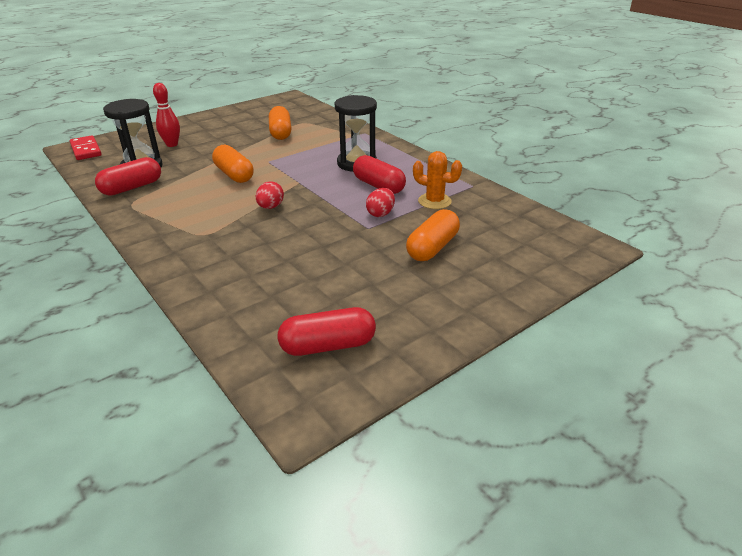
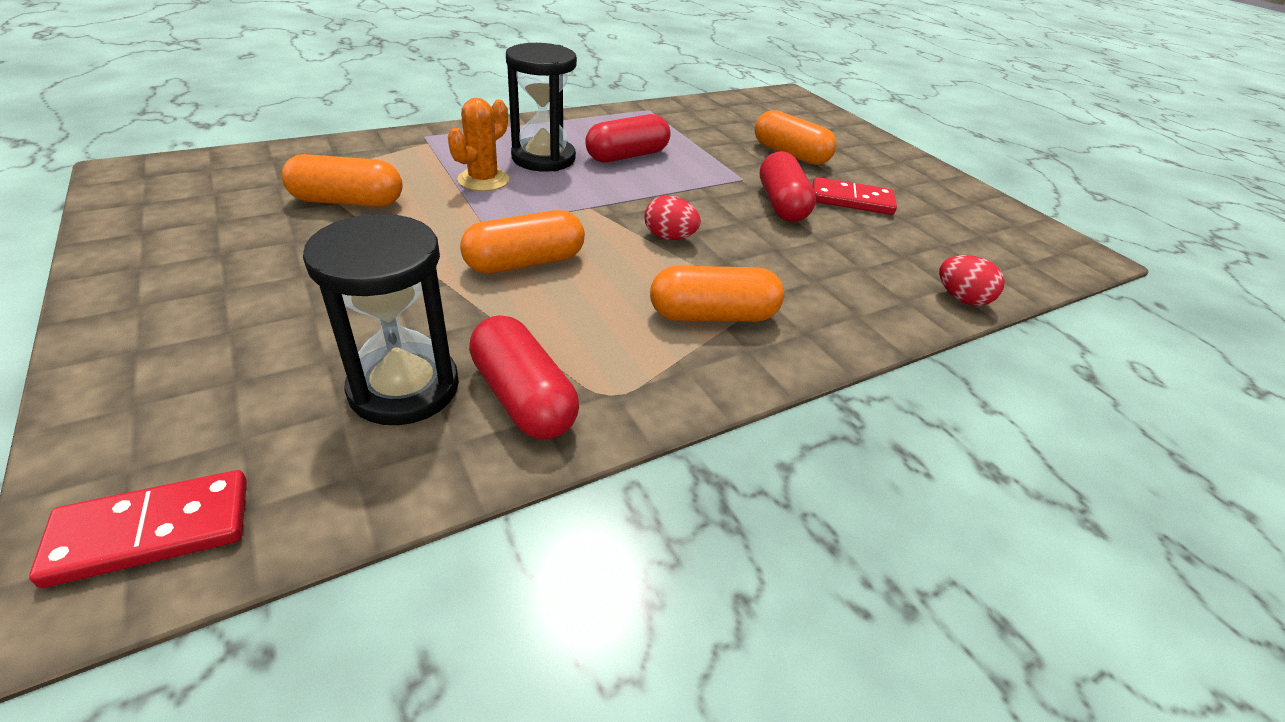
camera: 85 degrees left, 5 degrees up
(172, 144) = (281, 341): red bowling pin -> none
(190, 224) = (713, 315): none -> orange capsule
(328, 346) = (982, 231): red capsule -> red capsule (782, 204)
(357, 275) = (851, 200): none -> red domino
(380, 213) = (707, 167): red egg -> red egg (961, 298)
(434, 201) = (682, 134): orange cactus -> orange cactus (483, 180)

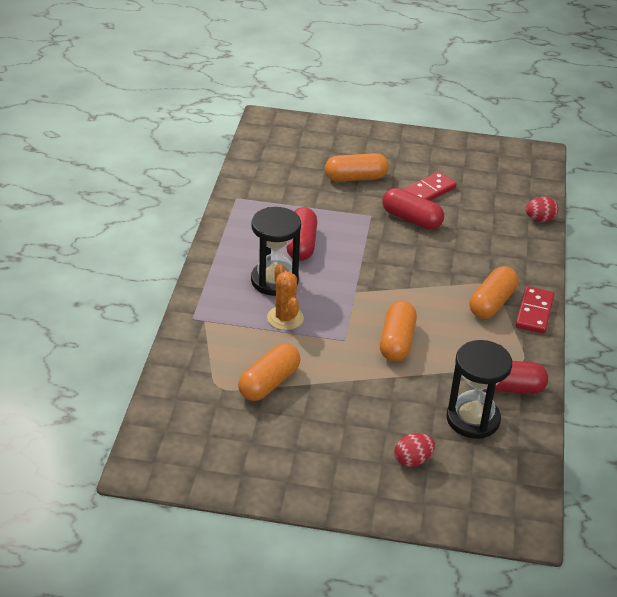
camera: 50 degrees left, 0 degrees up
(152, 531) = (511, 509): red domino -> red domino (534, 312)
(669, 237) = (412, 279): red egg -> red egg (412, 460)

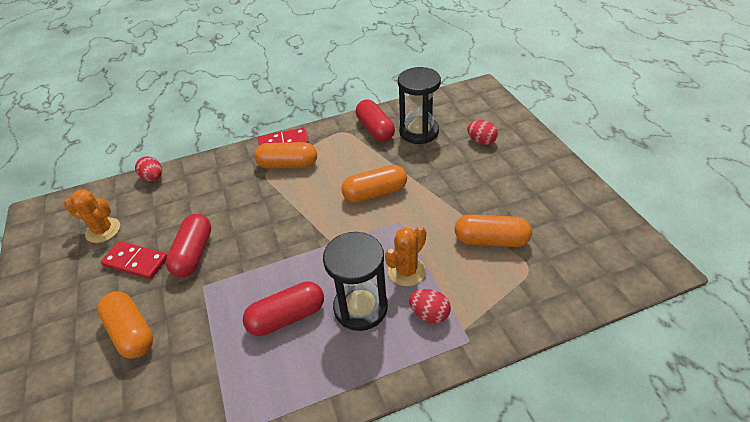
camera: 115 degrees left, 5 degrees up
(234, 310) = (429, 314): none -> red egg
(483, 182) = (103, 230): none -> orange cactus

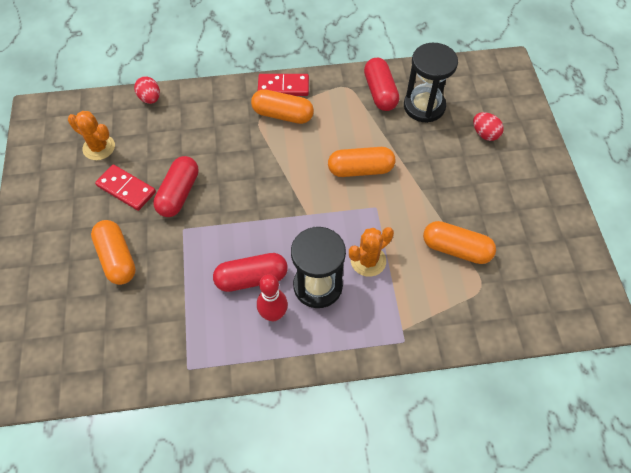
camera: 10 degrees right, 15 degrees up
(319, 348) = (273, 314): none -> red bowling pin
(429, 314) = (377, 308): red egg -> none

